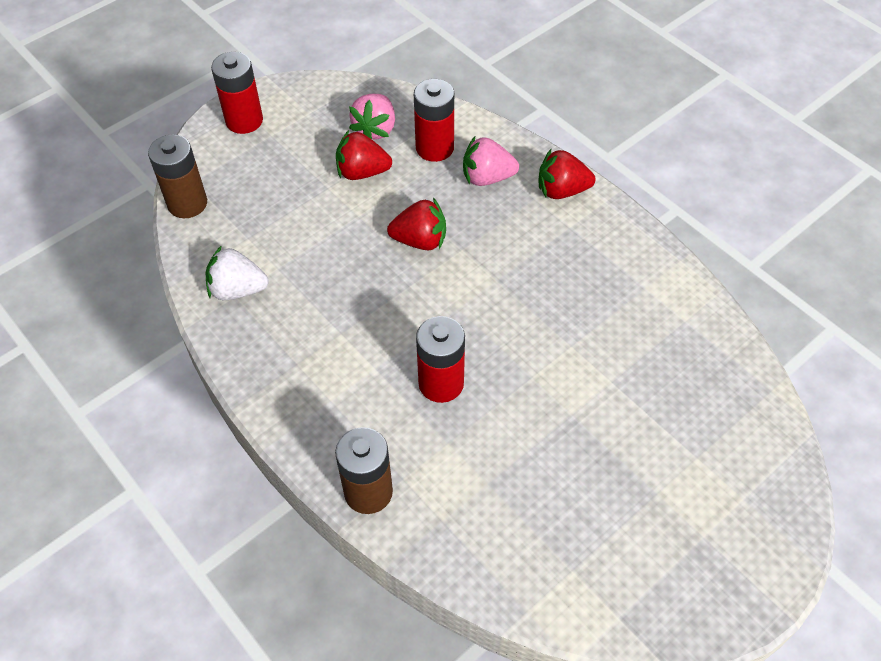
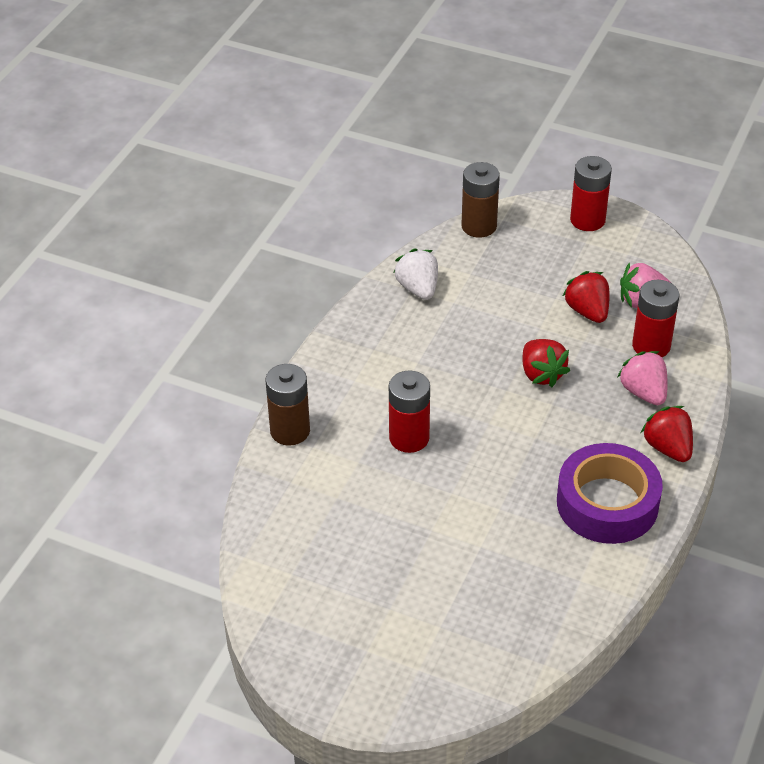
camera: 65 degrees right, 10 degrees down
(605, 261) = (607, 503): none -> purple tape

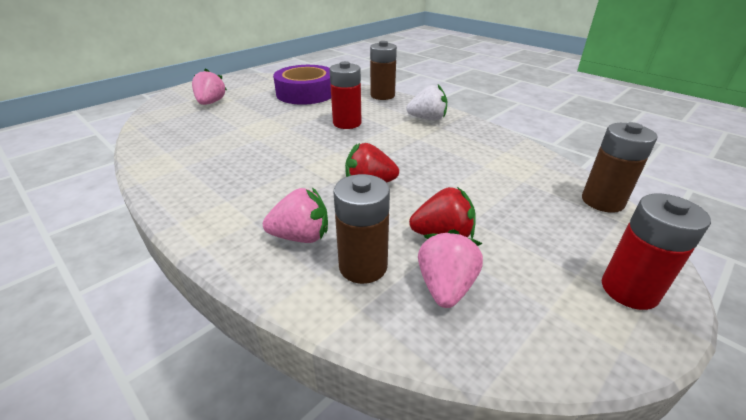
camera: 110 degrees right, 10 degrees down
(418, 288) = (505, 153): white strawberry -> white strawberry (427, 119)
(418, 629) = (211, 103): none -> pink strawberry
(607, 503) = (207, 178): purple tape -> purple tape (306, 93)
(651, 346) = (363, 266): red battery -> brown battery
(668, 448) = (221, 228): red strawberry -> none

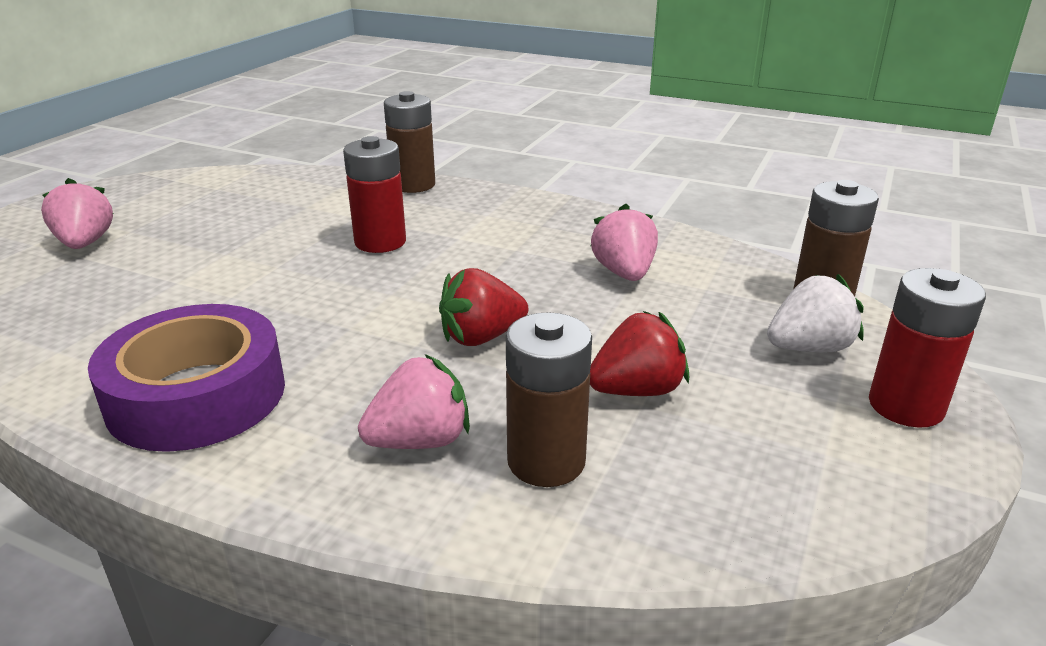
camera: 20 degrees left, 5 degrees down
(306, 93) = (269, 198): purple tape -> purple tape (197, 395)
(427, 119) = (512, 214): white strawberry -> white strawberry (809, 348)
(445, 287) = (680, 460): pink strawberry -> pink strawberry (624, 273)

